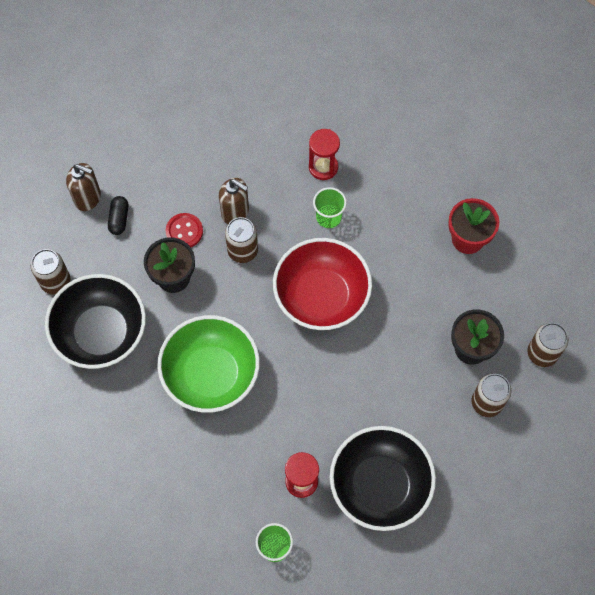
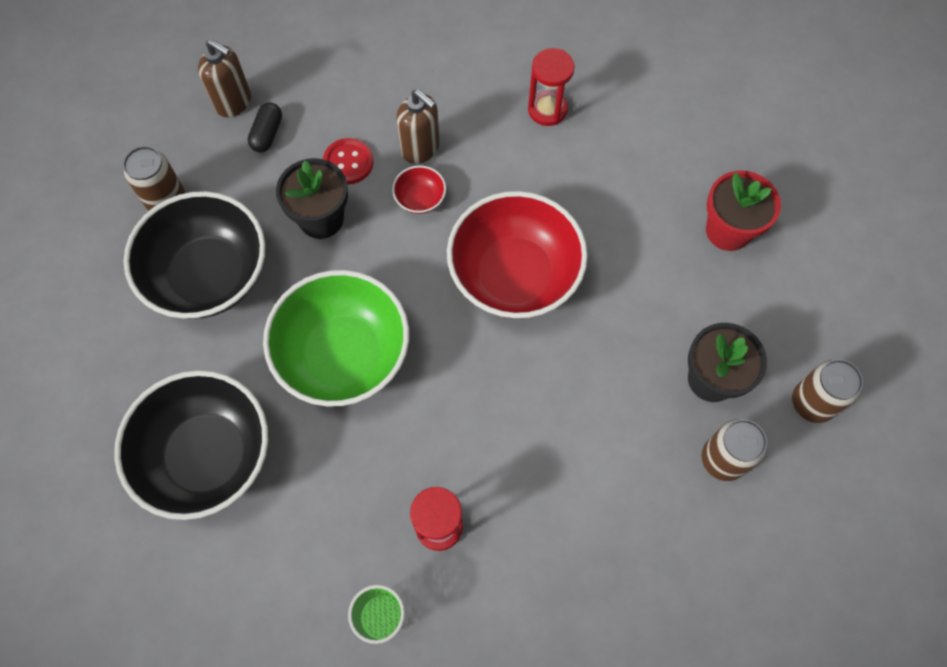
camera: 10 degrees right, 0 degrees up
(242, 251) = (420, 199): brown can -> red bowl
(328, 217) = (543, 173): green cup -> none
(380, 485) = (550, 552): black bowl -> black bowl (207, 456)

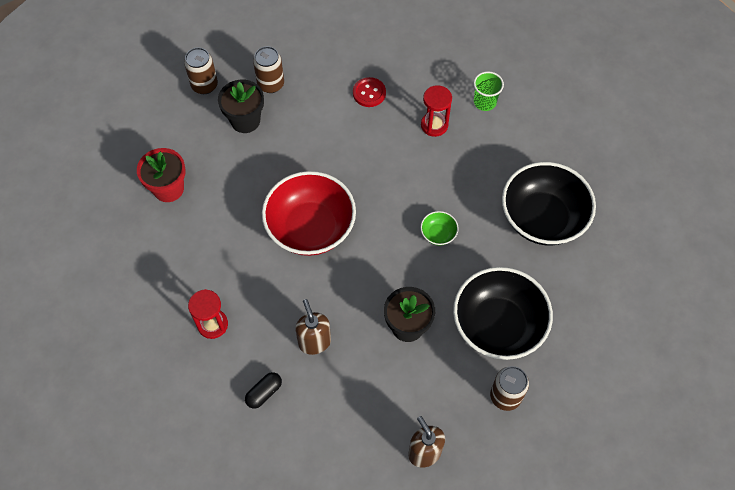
camera: 150 degrees left, 5 degrees down
(267, 134) = (412, 411): black capsule -> black capsule (264, 393)
(343, 355) = (438, 234): green bowl -> green bowl, size x0.41
(348, 162) = (368, 358): red button -> red button (369, 93)
(420, 199) = (336, 306): red bowl -> none

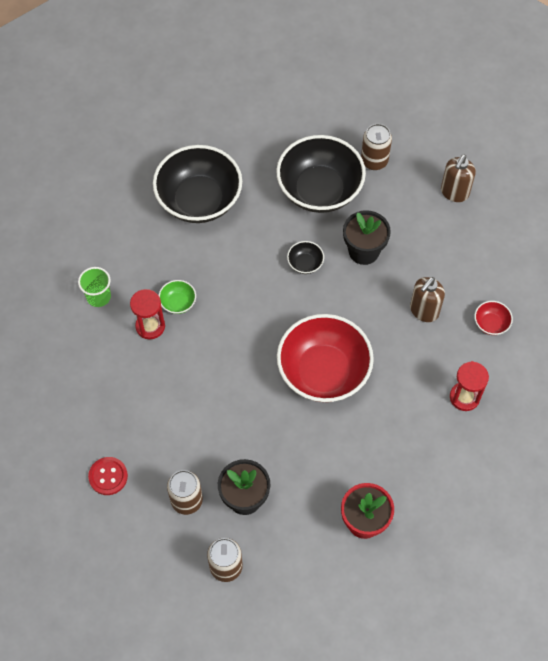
camera: 120 degrees left, 0 degrees up
(264, 393) = (491, 324): black capsule -> red bowl
(369, 93) = (145, 401): red button -> red button (108, 476)
(424, 270) = (305, 264): none -> black bowl
(438, 234) = (264, 269): green bowl -> green bowl (178, 303)

